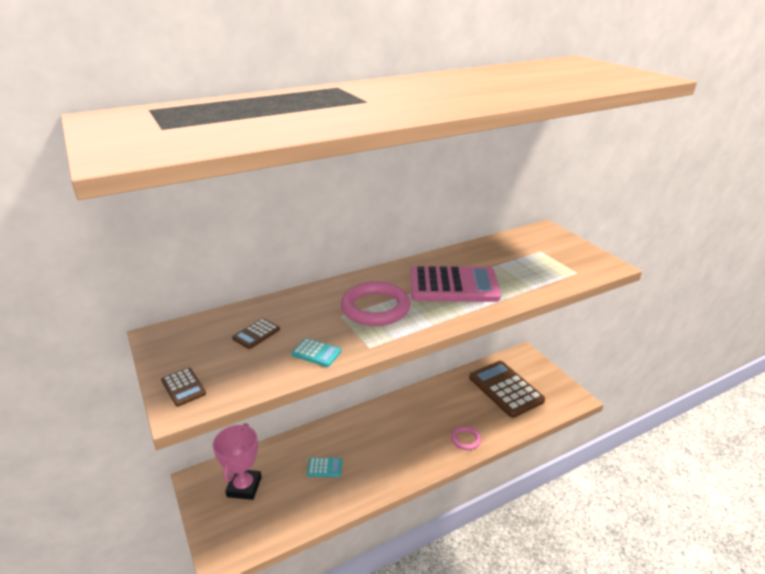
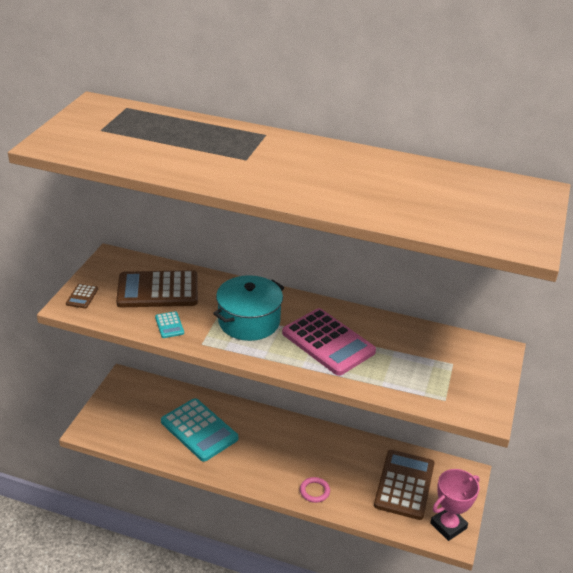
camera: 45 degrees right, 5 degrees up
(244, 487) = (142, 403): pink trophy -> pink trophy (448, 526)
(256, 334) = (158, 290): brown calculator -> brown calculator, size x2.36
(325, 467) = (199, 430): turquoise calculator -> turquoise calculator, size x2.36
(375, 308) = (249, 321): pink ring -> turquoise pot

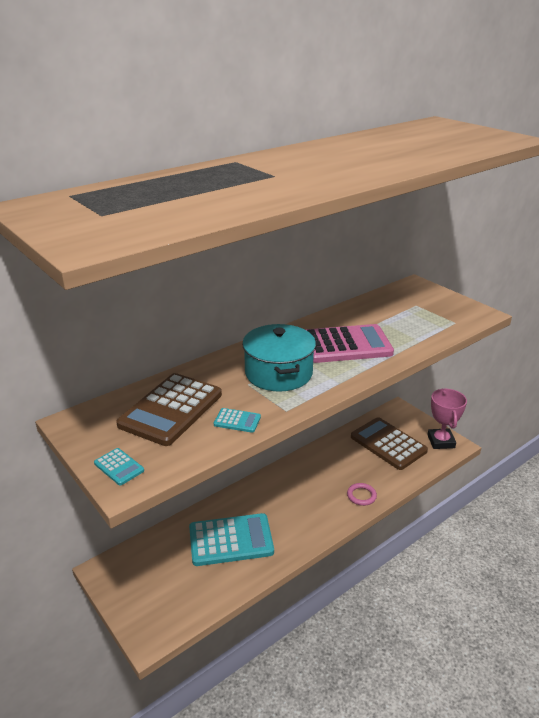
camera: 55 degrees left, 5 degrees down
(82, 296) = (119, 467): brown calculator -> turquoise calculator

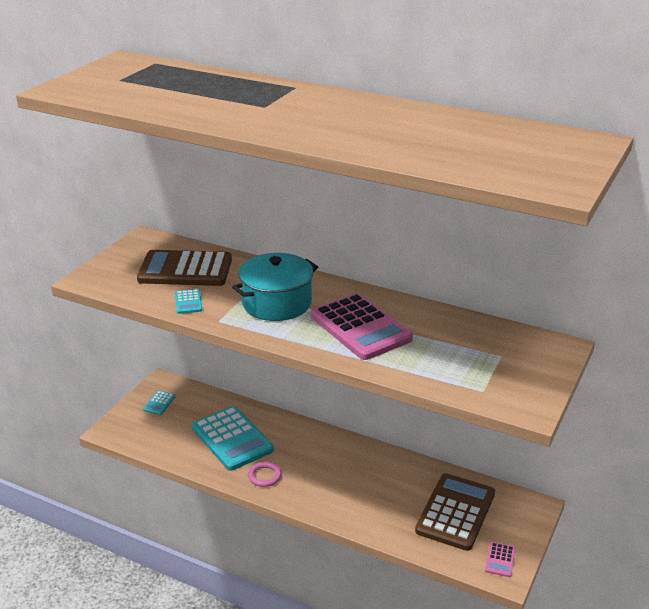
camera: 65 degrees right, 0 degrees up
(119, 467) = (103, 271): turquoise calculator -> turquoise calculator (159, 403)
(361, 496) = (349, 510): pink ring -> pink ring (264, 476)
(441, 441) = (500, 560): pink trophy -> pink calculator

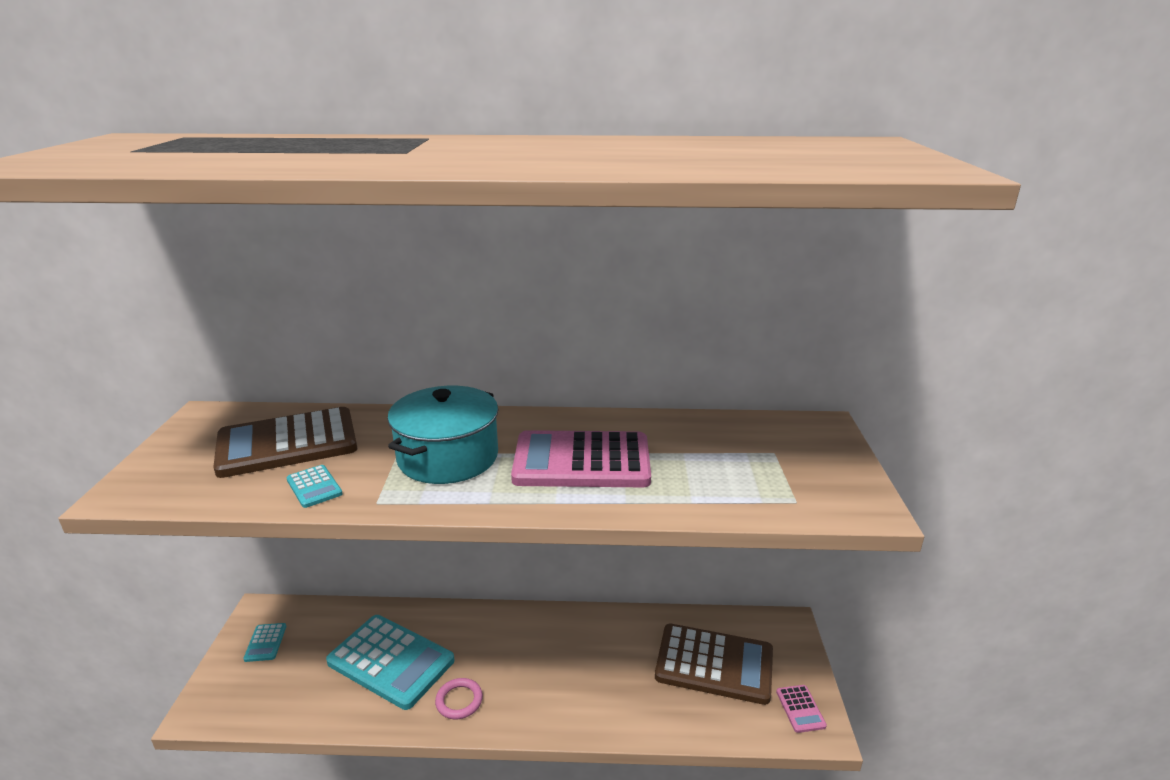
camera: 25 degrees left, 5 degrees down
(360, 328) = (582, 461): pink calculator -> pink calculator turned 150 degrees clockwise
(455, 512) = (714, 664): brown calculator -> brown calculator turned 105 degrees clockwise

